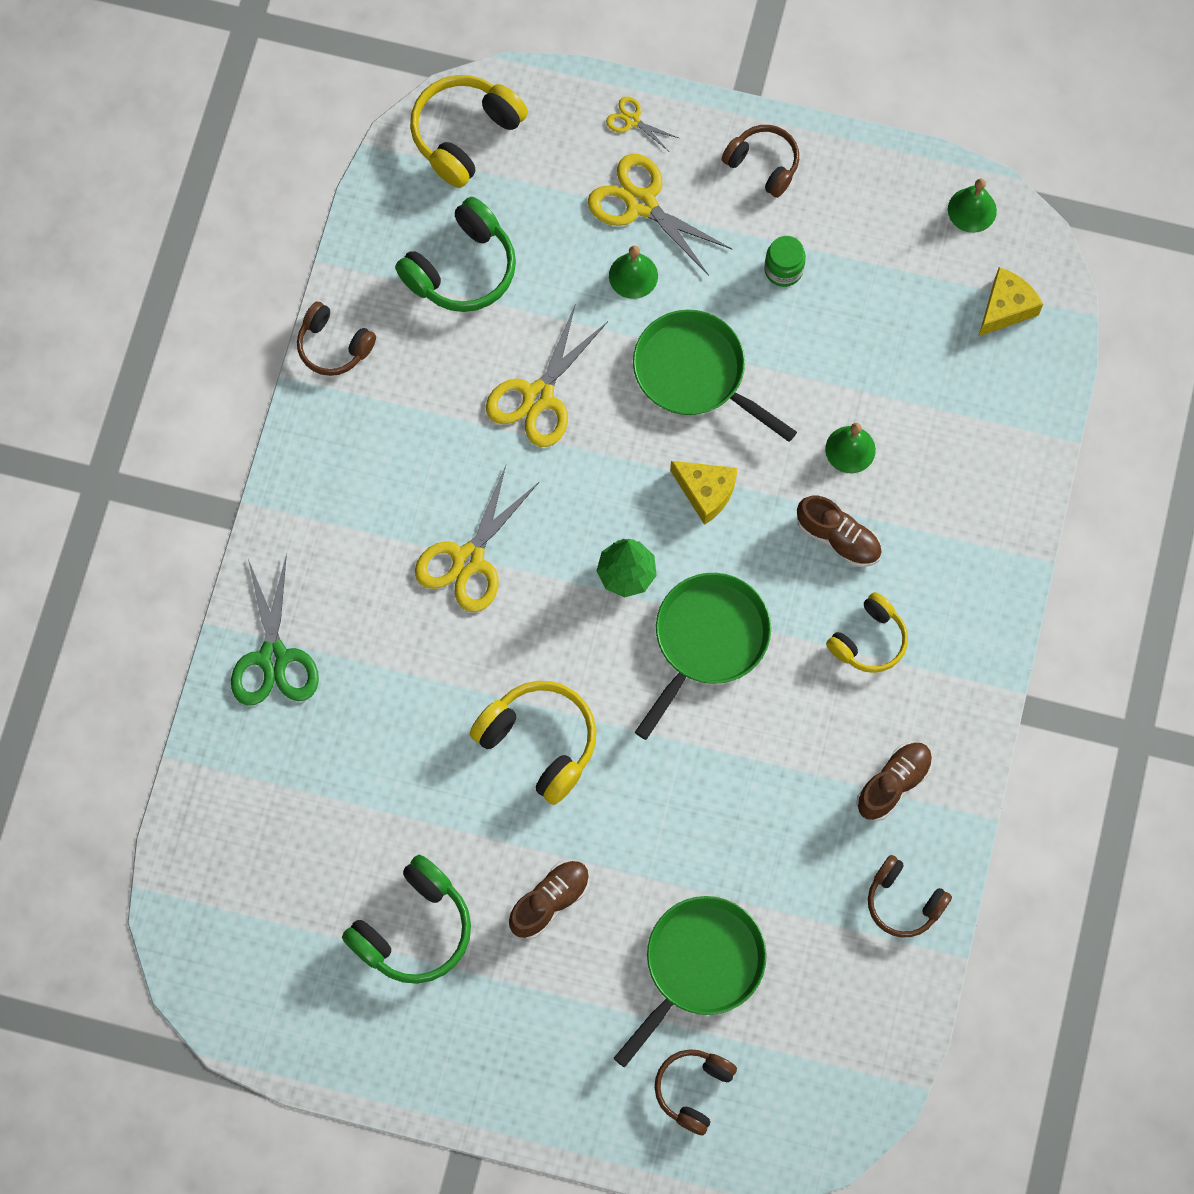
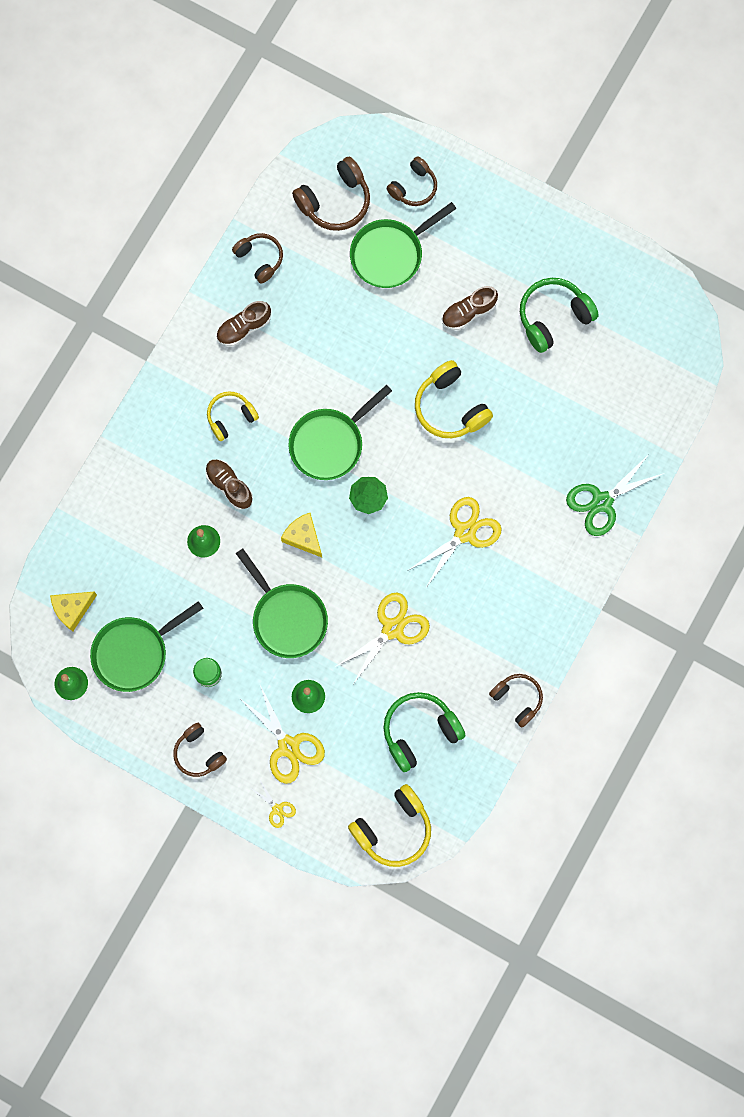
camera: 165 degrees left, 5 degrees up
(273, 658) = (602, 502): green scissors -> green scissors turned 135 degrees counterclockwise
(813, 1031) = (335, 201): none -> brown headphones
(897, 272) = (134, 652): none -> green pan

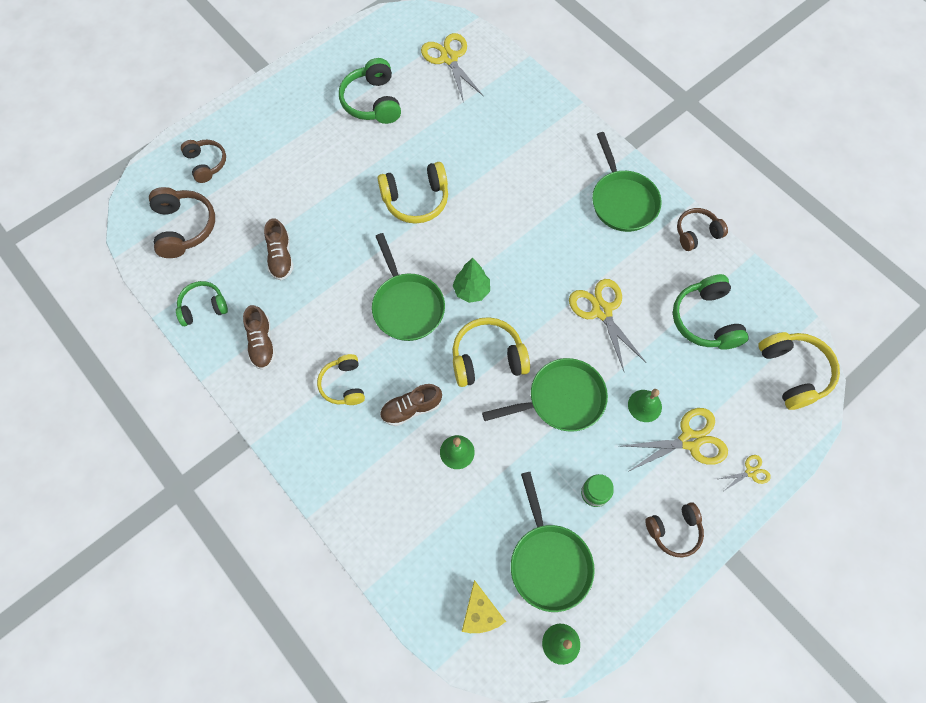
camera: 70 degrees left, 10 degrees down
(260, 259) = (203, 307): brown headphones -> green headphones
(303, 537) = (487, 358): yellow cheese -> yellow headphones
(390, 254) = (256, 200): green pan -> green pan (622, 200)
(465, 532) = (533, 225): yellow scissors -> yellow scissors (449, 58)
(468, 312) = (338, 159): brown shoe -> brown shoe (281, 257)
(602, 502) = (544, 118): green scissors -> none

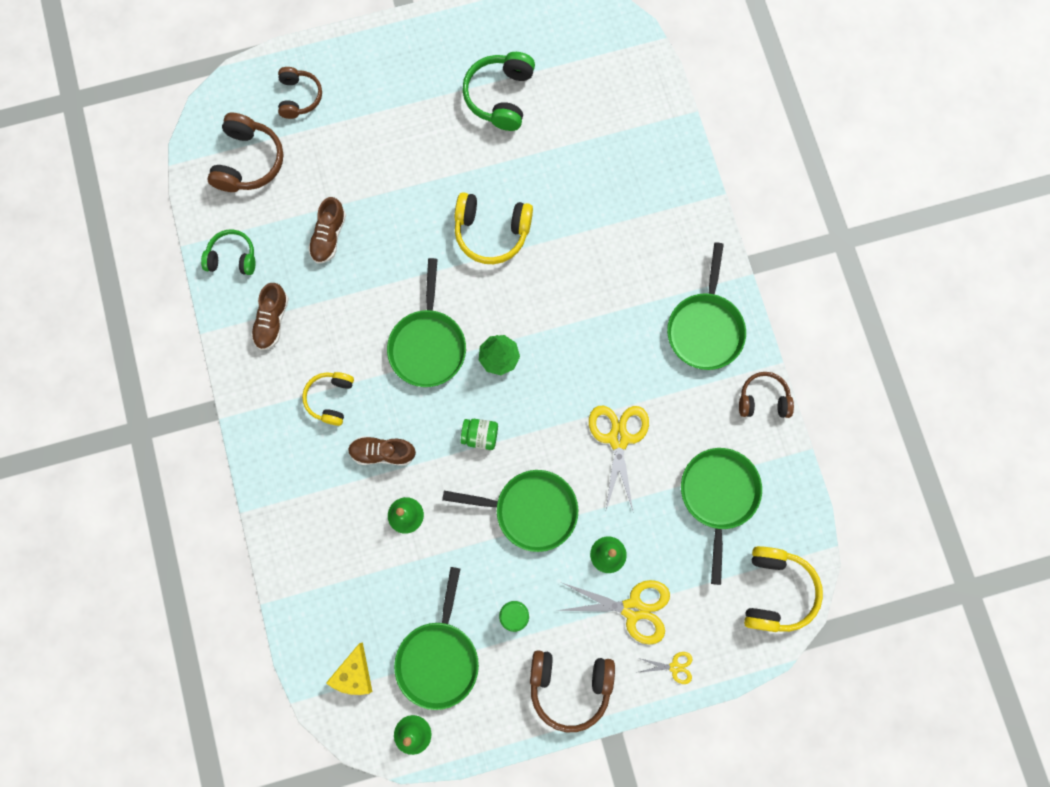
camera: 25 degrees right, 10 degrees up
(449, 58) = (607, 77): yellow scissors -> none
(487, 358) = (480, 436): yellow headphones -> green jar
(674, 531) = (569, 686): brown headphones -> brown headphones, size x1.52
(705, 320) = (718, 496): green headphones -> green pan

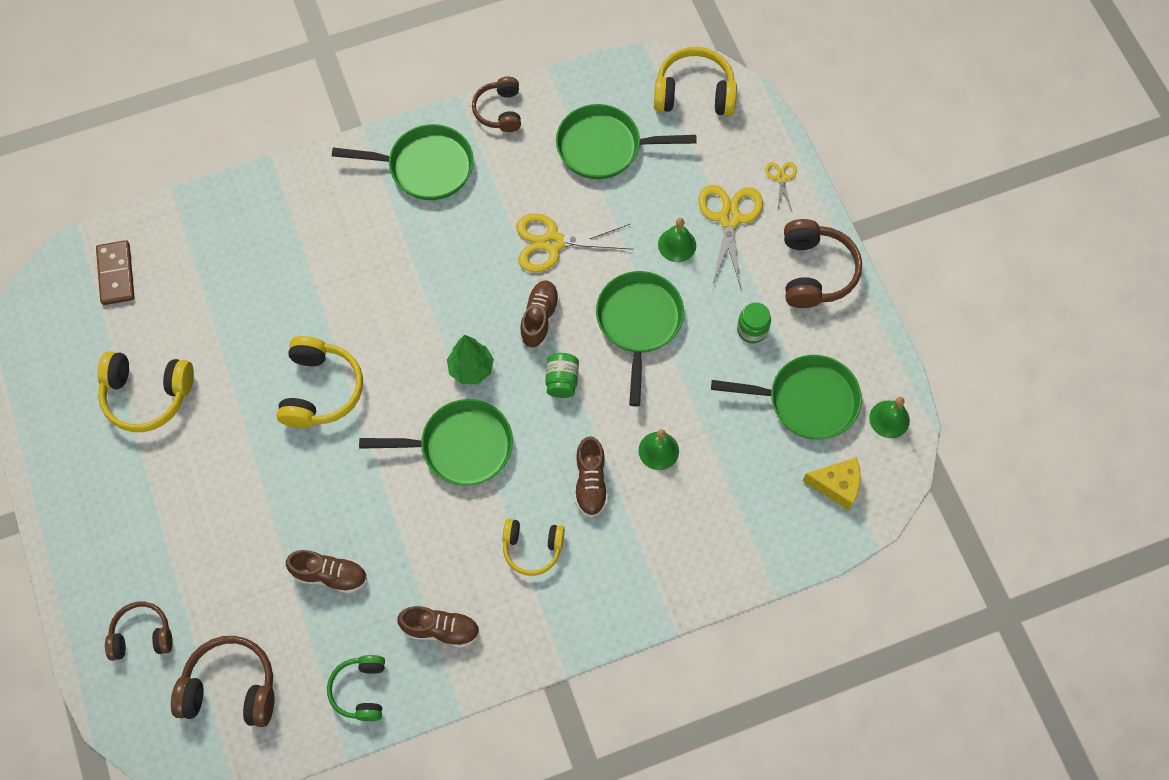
camera: 95 degrees left, 10 degrees down
(500, 96) = (147, 395): green headphones -> yellow headphones
(543, 420) = (539, 318): none -> brown shoe
(614, 69) = (116, 274): none -> brown domino

